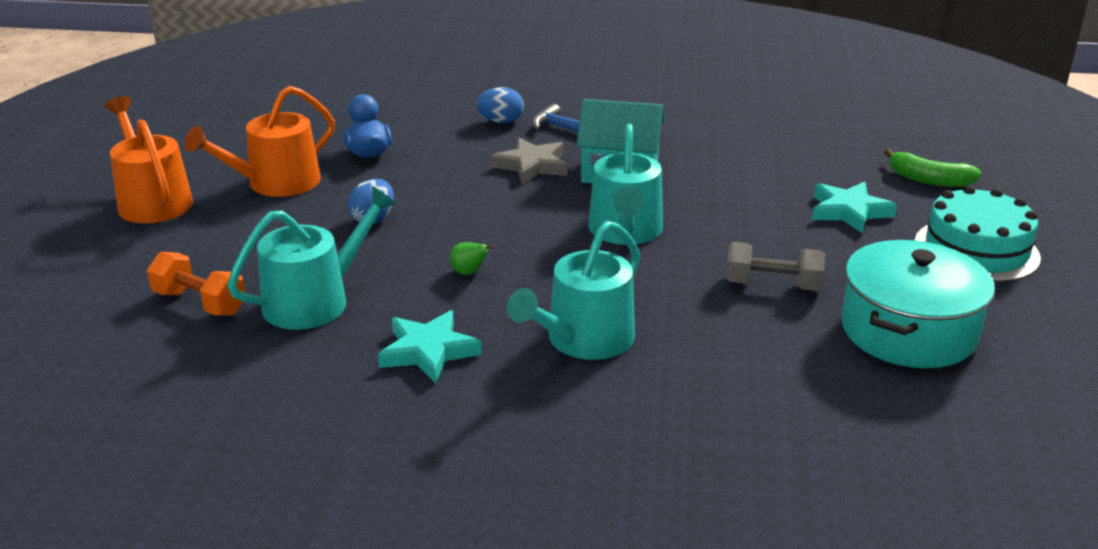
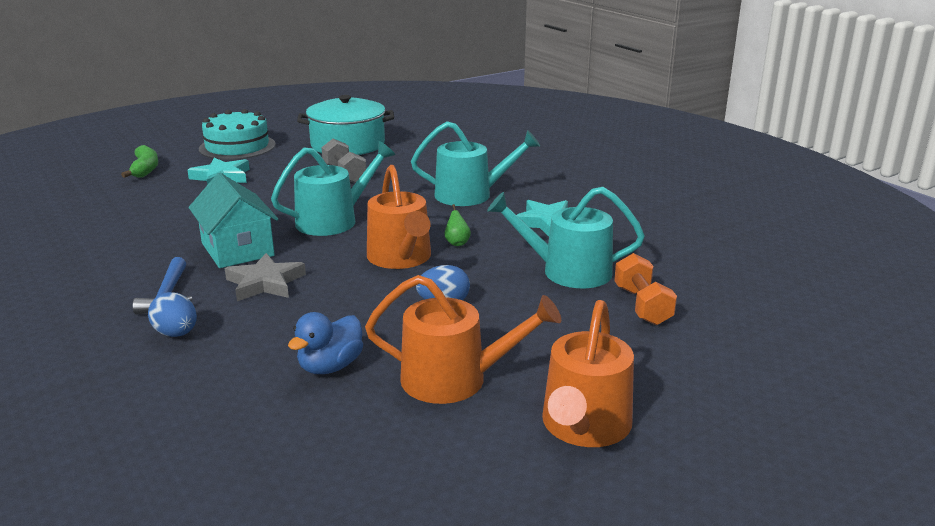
camera: 130 degrees left, 5 degrees down
(484, 233) = (401, 258): none -> orange watering can

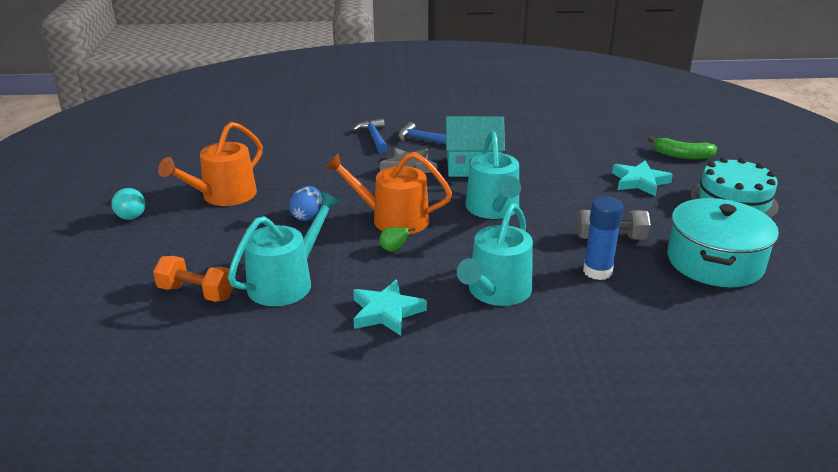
camera: 120 degrees right, 5 degrees up
(176, 334) = (374, 137): blue egg -> blue hammer
(330, 366) = (285, 167): blue duck -> none
(402, 171) = (597, 271): none -> blue glue stick
(584, 426) = (131, 217): orange watering can -> turquoise ball

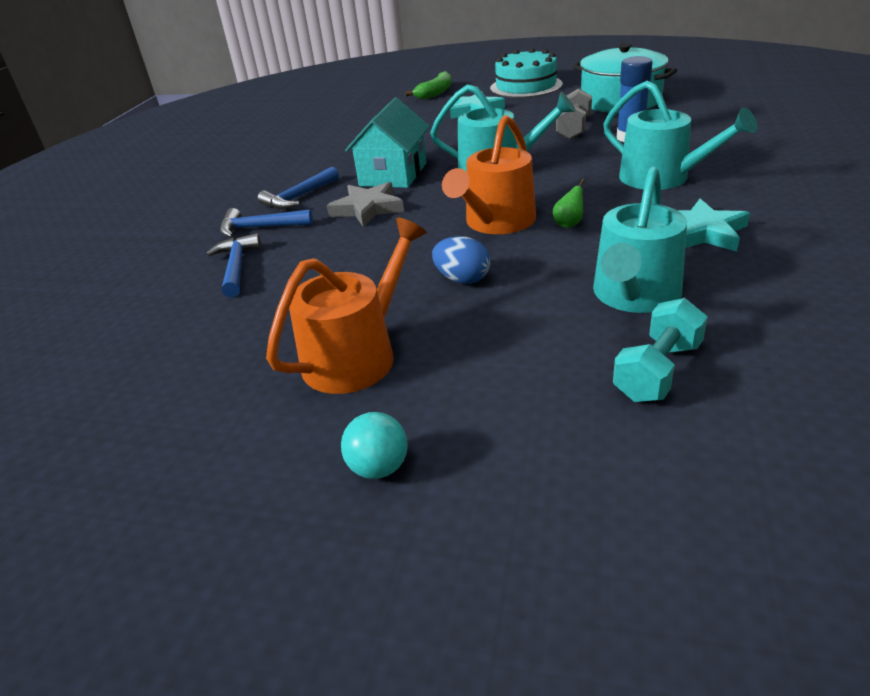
camera: 70 degrees left, 5 degrees up
(196, 293) = (658, 371): orange dumbbell -> turquoise dumbbell
(224, 196) = (357, 355): orange watering can -> orange watering can turned 105 degrees counterclockwise
(286, 282) = (634, 295): turquoise watering can -> turquoise watering can turned 120 degrees counterclockwise
(322, 142) = (237, 267): none -> blue hammer

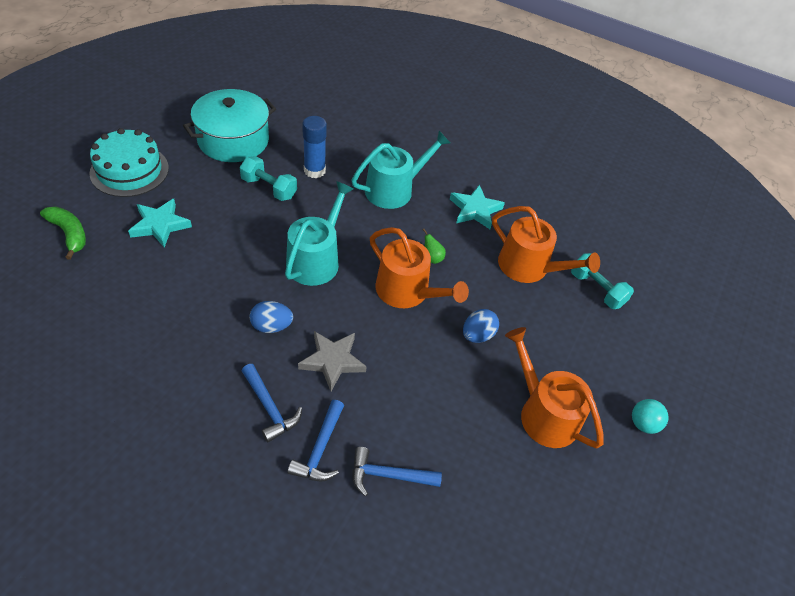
camera: 85 degrees left, 15 degrees up
(393, 174) = (271, 326): turquoise house -> blue egg
(573, 128) = (269, 188): grey dumbbell -> turquoise dumbbell
(634, 295) = (529, 267): turquoise watering can -> orange watering can

